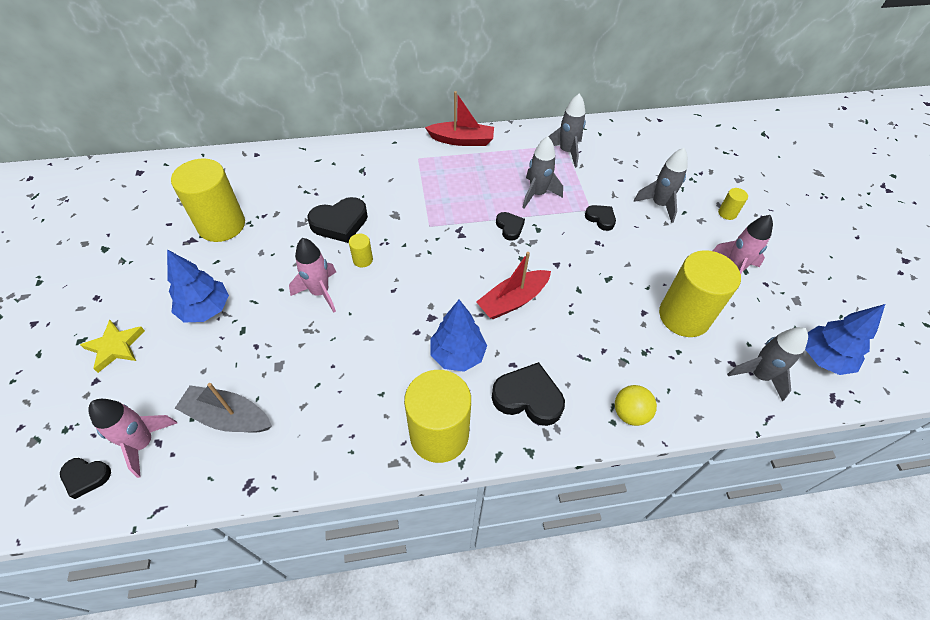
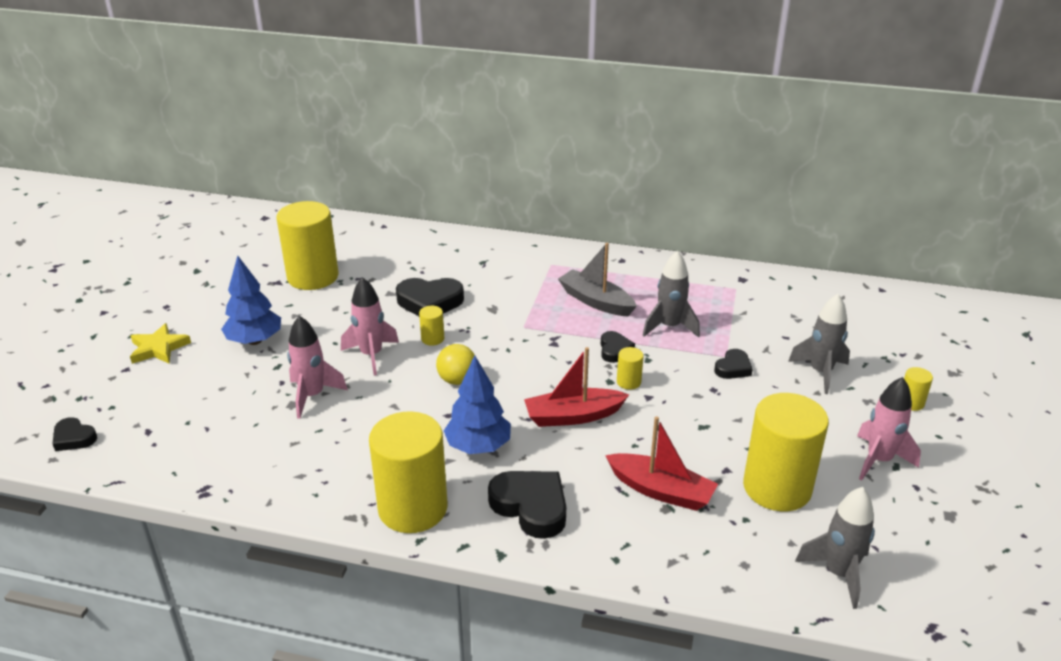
camera: 25 degrees right, 20 degrees down
(143, 443) = (135, 428): pink rocket -> pink rocket (312, 396)
(228, 417) = (220, 430): grey boat -> grey boat (596, 301)
(462, 140) = (612, 259): red boat -> red boat (661, 490)
(535, 255) = (628, 382): none -> yellow cylinder
(566, 152) = (733, 295): grey rocket -> none
(600, 219) = (733, 368): black heart -> black heart turned 60 degrees clockwise
(630, 413) = (642, 557): yellow ball -> yellow ball (457, 380)
(823, 358) = (946, 584): blue tree -> none

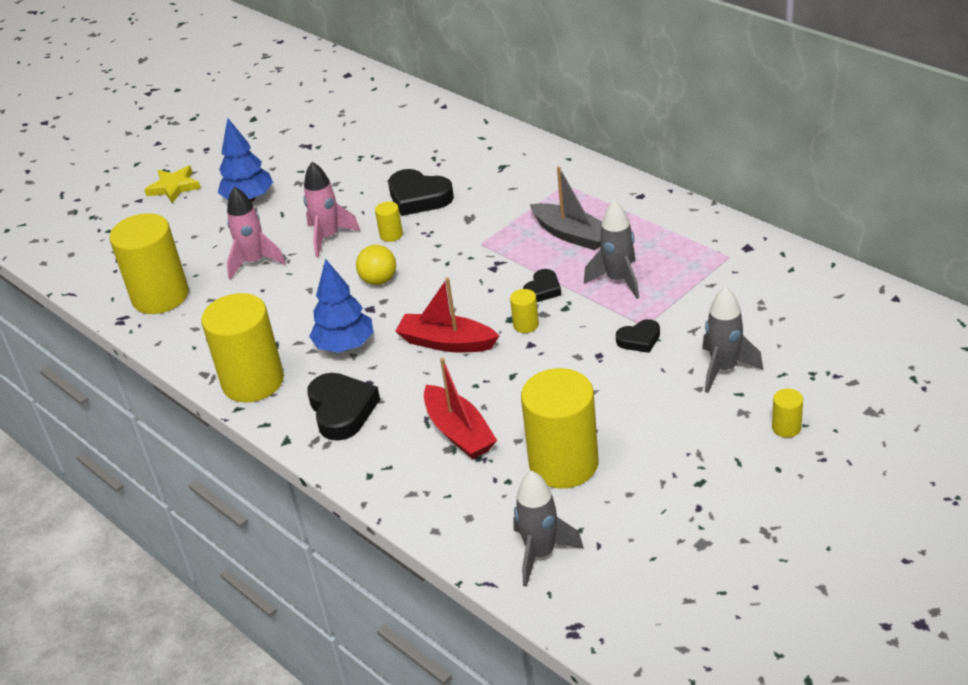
camera: 35 degrees right, 5 degrees up
(74, 438) = (67, 249): black heart -> none
(313, 277) = (340, 147): yellow cylinder -> yellow cylinder (160, 296)
(596, 301) = (572, 235): grey boat -> grey boat turned 150 degrees clockwise
(879, 460) = (688, 471): pink rocket -> none

